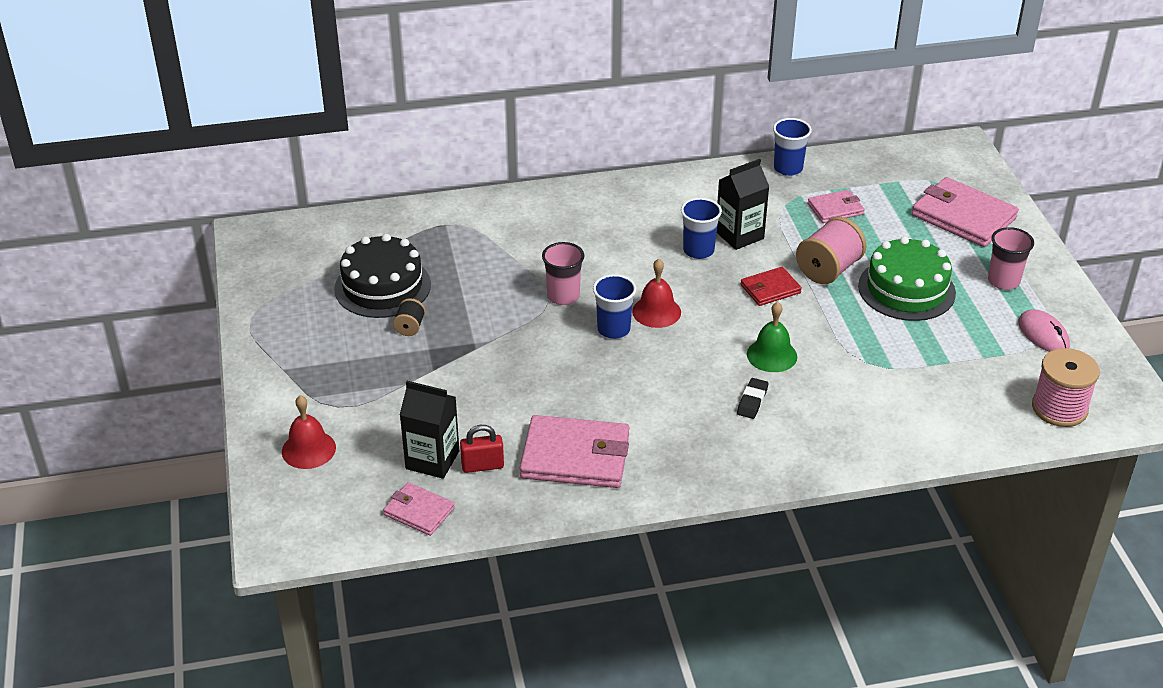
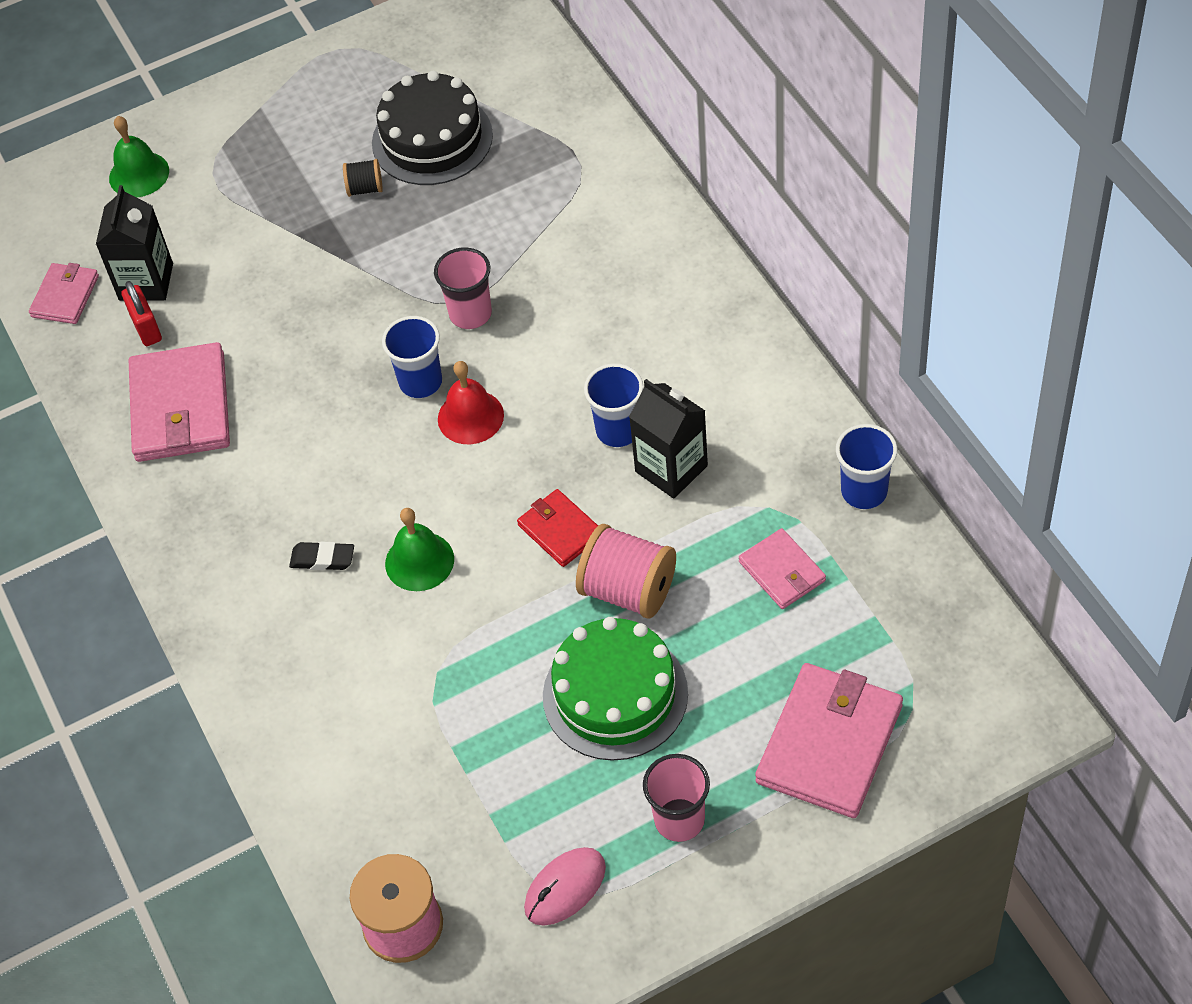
camera: 80 degrees right, 15 degrees up
(308, 449) = (139, 174): red bell -> green bell

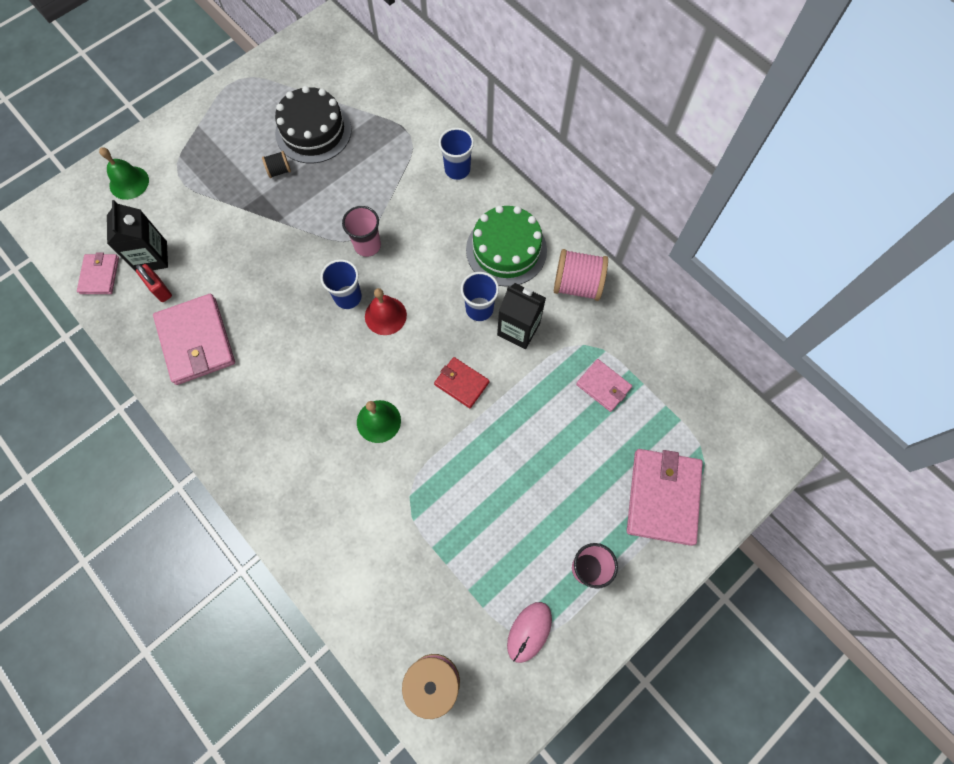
camera: 20 degrees left, 15 degrees up
(322, 559) = (316, 431): black eraser -> none
(615, 695) = (525, 490): green cake -> green cake (506, 250)
(628, 590) = (514, 416): pink spool -> pink spool (577, 285)
(864, 491) = (637, 324): blue cup -> blue cup (457, 169)

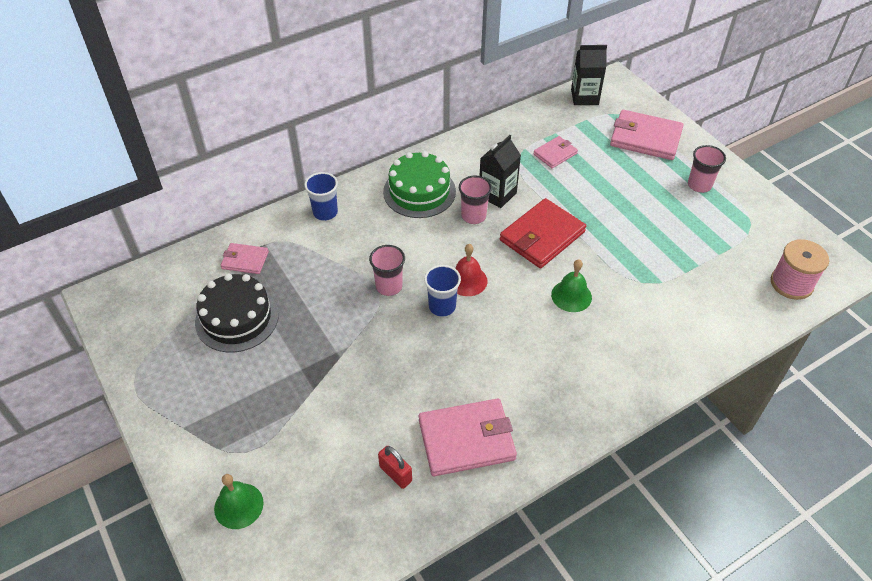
camera: 80 degrees left, 20 degrees down
(100, 275) = (362, 540): pink wallet -> pink wallet (245, 260)
(152, 257) = (351, 481): black carton -> black carton (584, 97)
(160, 289) = (395, 474): red padlock -> red padlock turned 75 degrees clockwise
(279, 171) = (276, 352): black spool -> none
(461, 383) = (542, 236): red wallet -> red wallet, size x1.81
(479, 309) = (473, 216): blue cup -> pink cup
(529, 632) = (748, 223): pink mouse -> none
(577, 285) = (463, 154): pink spool -> none

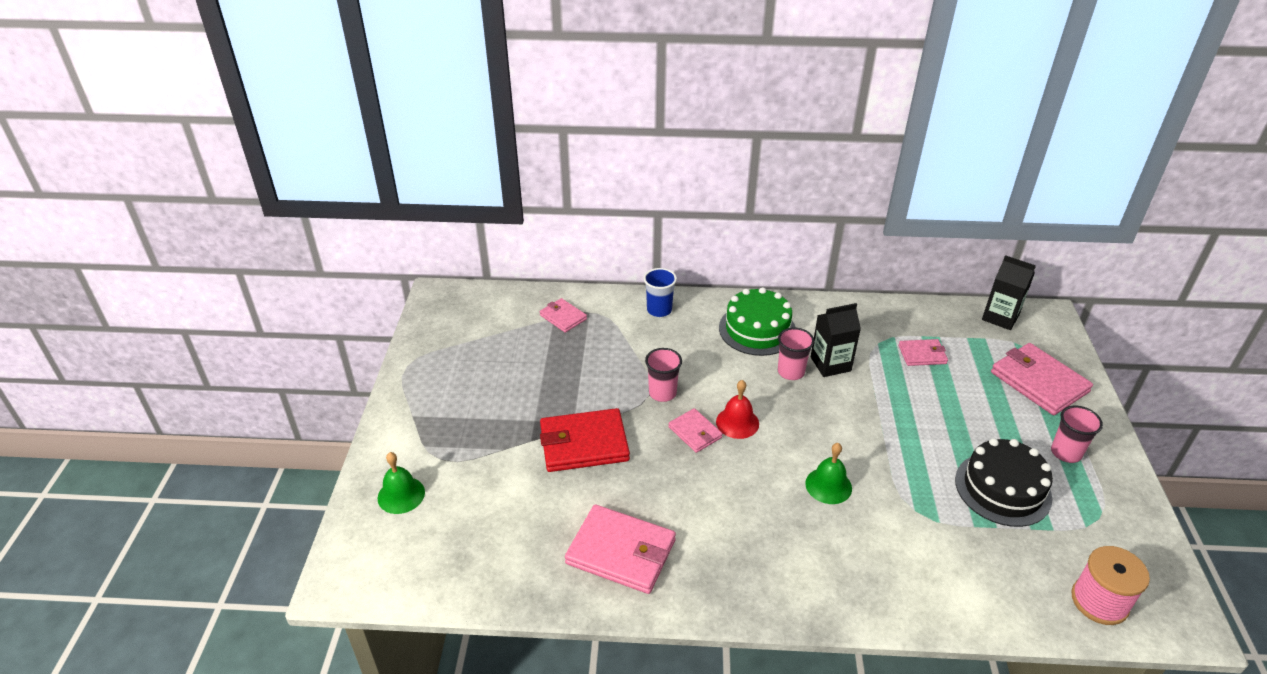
camera: 35 degrees right, 10 degrees down
(237, 318) = (519, 357): black cake -> black cake (1002, 489)
(395, 474) = (537, 543): red padlock -> none
(442, 306) = (695, 432): blue cup -> pink wallet
(542, 236) = (844, 420): red wallet -> red wallet (584, 444)

